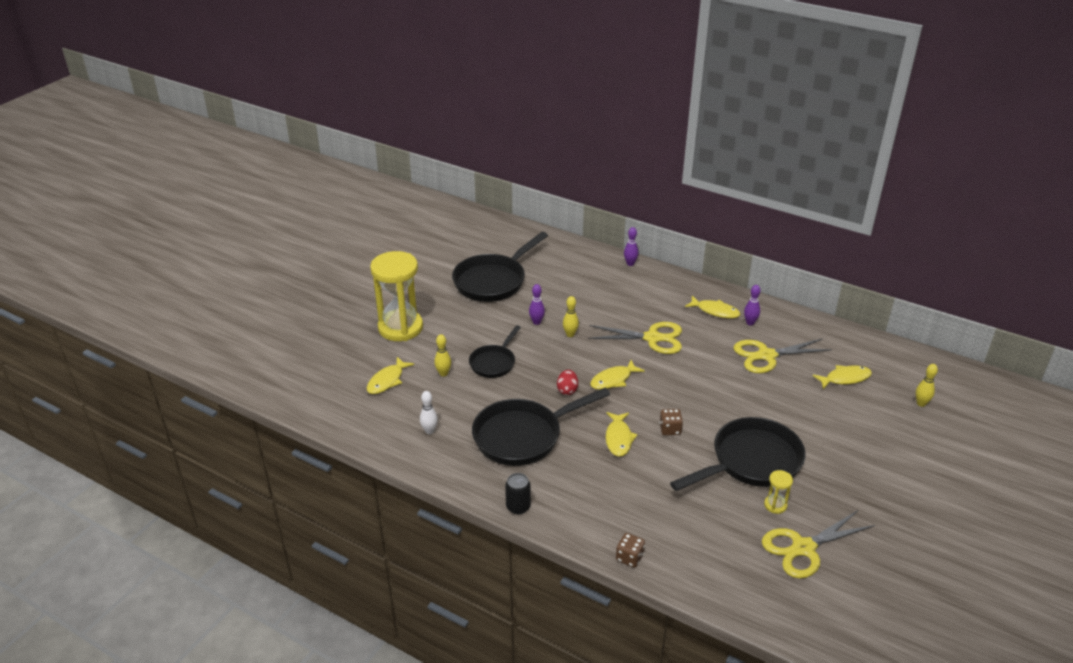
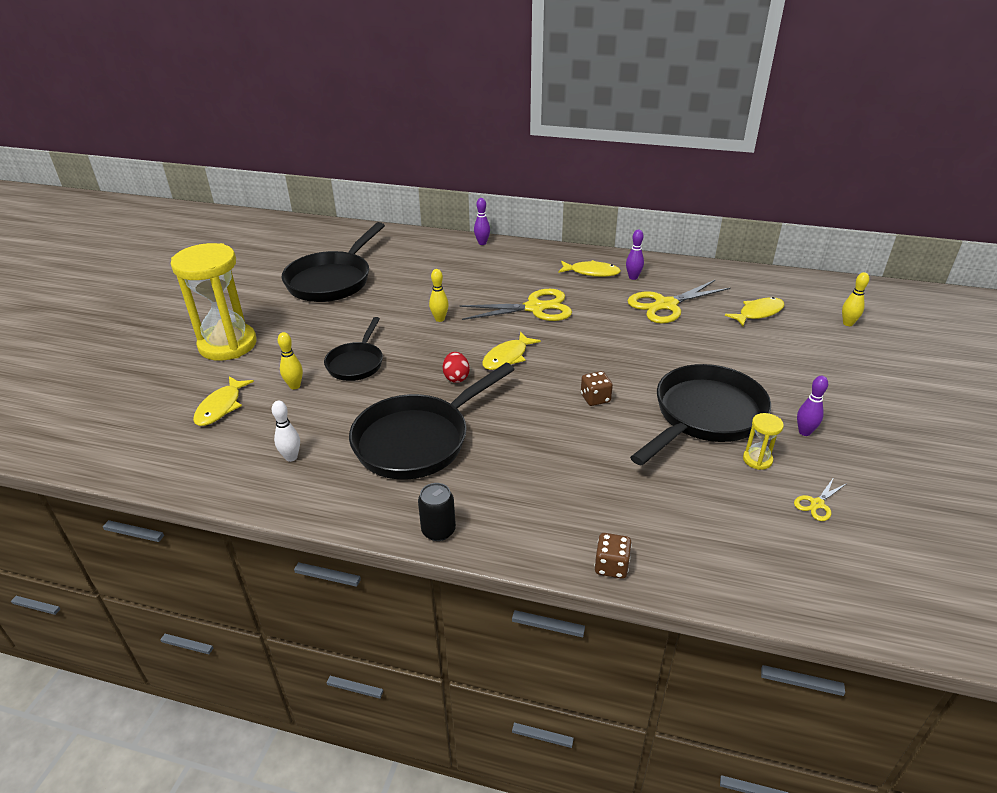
camera: 15 degrees left, 0 degrees up
(536, 322) = (396, 313): purple bowling pin -> purple bowling pin (804, 432)
(618, 438) = (538, 420): yellow fish -> none
(803, 548) = (817, 504): yellow scissors -> yellow scissors, size x0.44

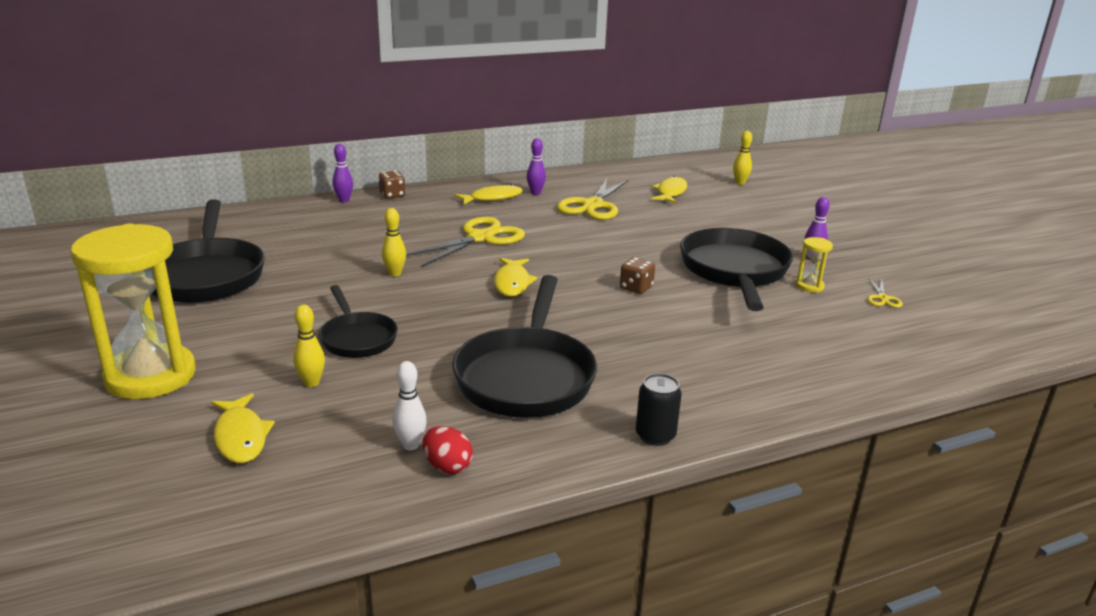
camera: 40 degrees left, 10 degrees down
(456, 377) = (487, 314): red egg -> red egg (447, 466)
(611, 566) = (821, 395): brown dice -> brown dice (392, 195)

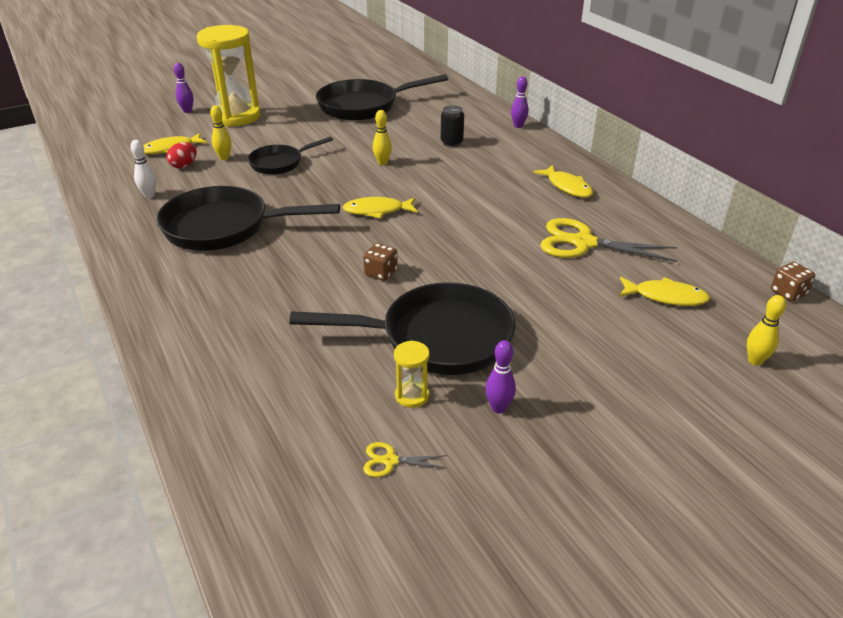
camera: 85 degrees right, 10 degrees up
(392, 195) = (543, 142): brown dice -> brown dice (788, 293)
(447, 466) = (124, 209): red egg -> red egg (184, 165)
(480, 238) = (465, 189): yellow scissors -> none
(535, 193) = (598, 208): purple bowling pin -> purple bowling pin (187, 111)
(655, 436) = (135, 283): black can -> black can (451, 142)

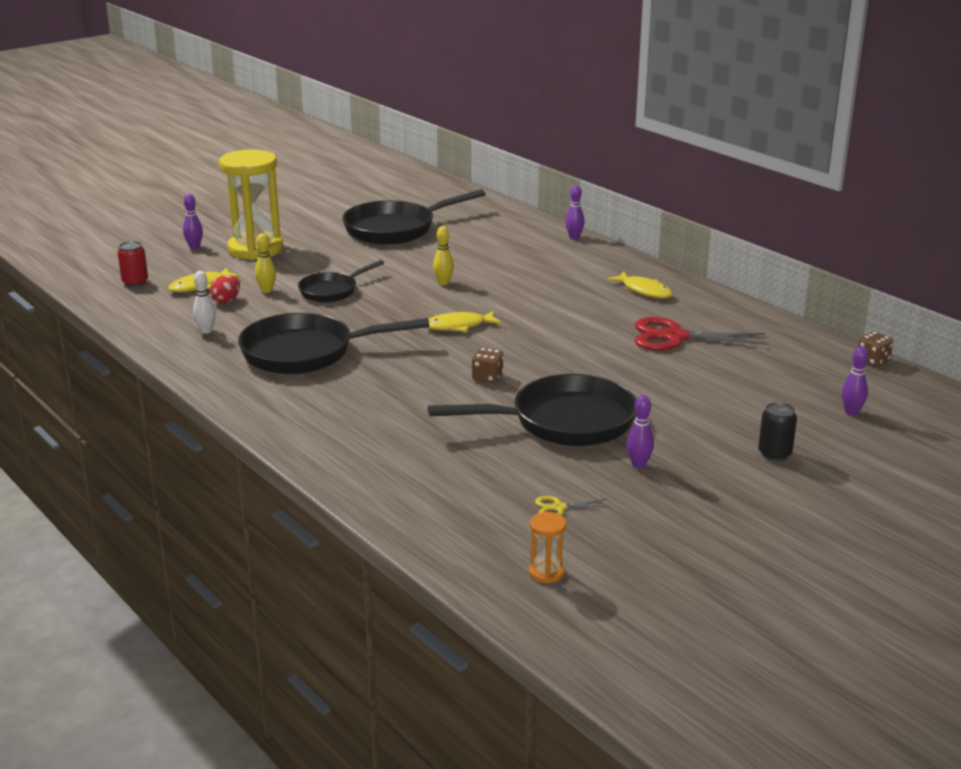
camera: 10 degrees left, 10 degrees down
(119, 141) = (135, 282): none -> red can
(339, 565) = (546, 572): none -> orange hourglass
(412, 396) = (558, 464): yellow hourglass -> none
(451, 142) = (509, 258): black can -> black can (774, 454)
(583, 243) = (675, 337): yellow scissors -> red scissors
(665, 297) = (763, 373): yellow fish -> none
(755, 361) = (851, 412): yellow bowling pin -> purple bowling pin

